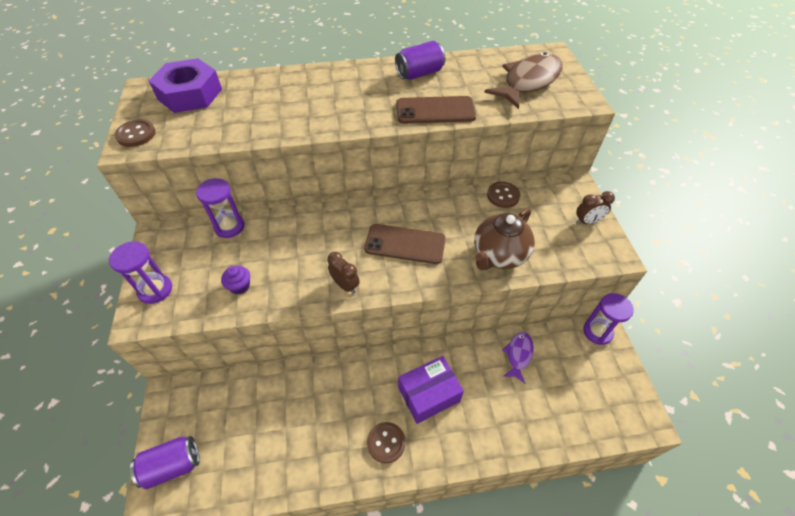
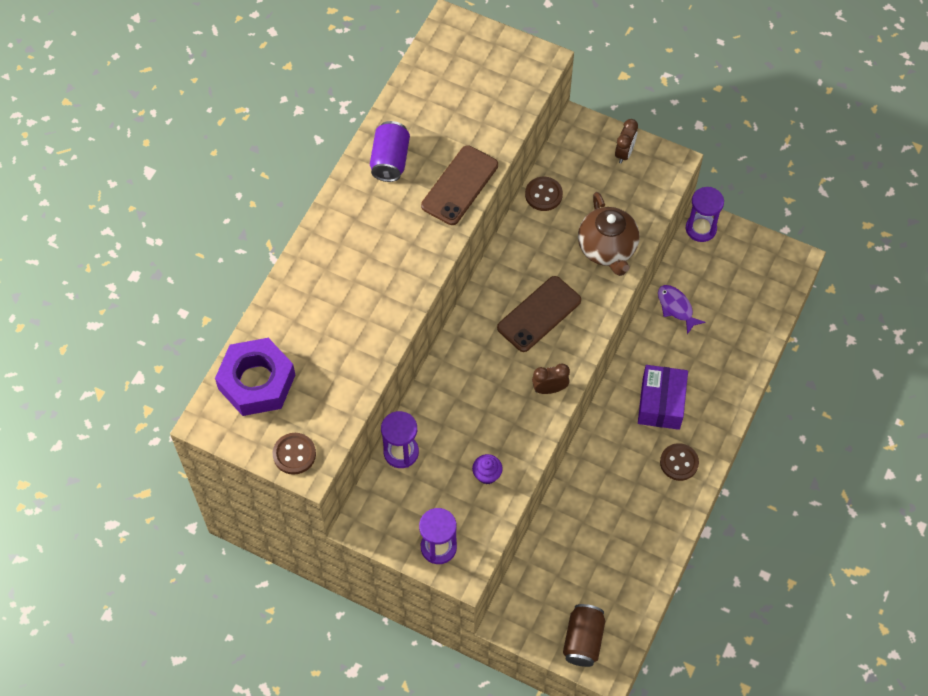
camera: 55 degrees left, 10 degrees up
(172, 465) = (583, 640): purple can -> brown can
(528, 81) = (478, 80): brown fish -> none

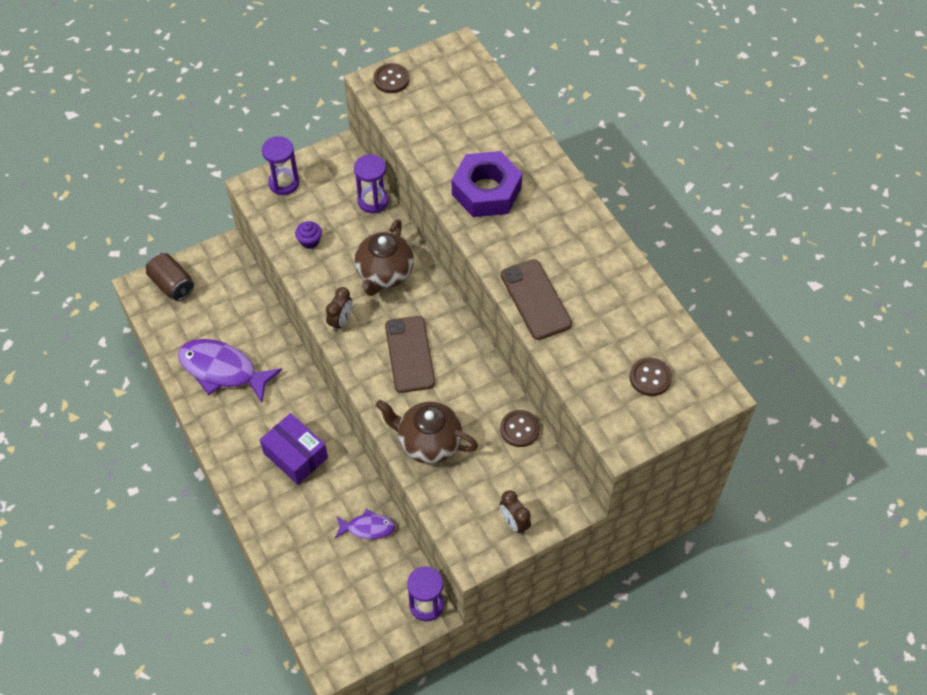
camera: 125 degrees right, 5 degrees down
(257, 382) = (466, 87): purple nut -> purple nut (486, 191)
(390, 160) = (599, 266): purple can -> none
(474, 387) = (384, 274): none -> brown teapot
(632, 522) = (223, 370): none -> purple fish
(679, 462) = (238, 433): brown button -> brown button (650, 378)

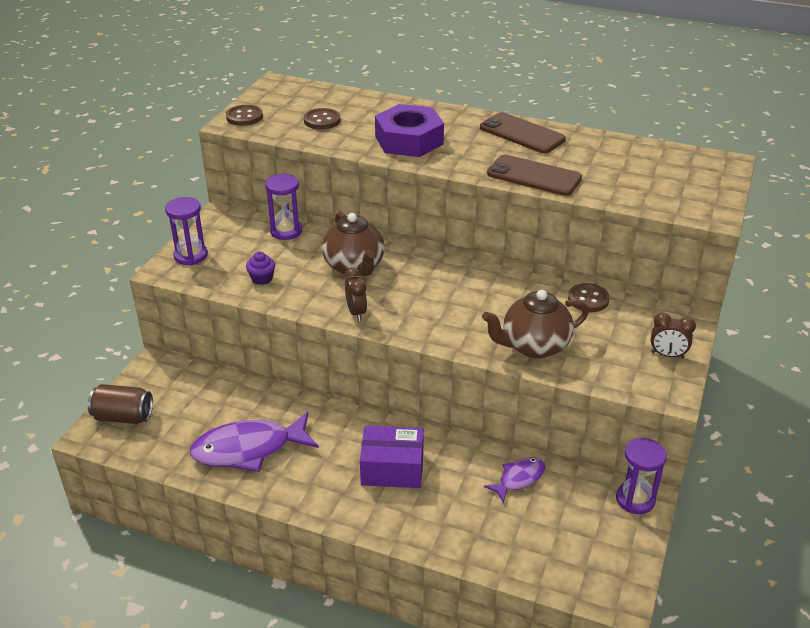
camera: 40 degrees left, 20 degrees down
(409, 354) = (442, 302): brown phone -> brown phone (522, 134)
(650, 378) = (674, 176): brown button -> brown button (322, 120)

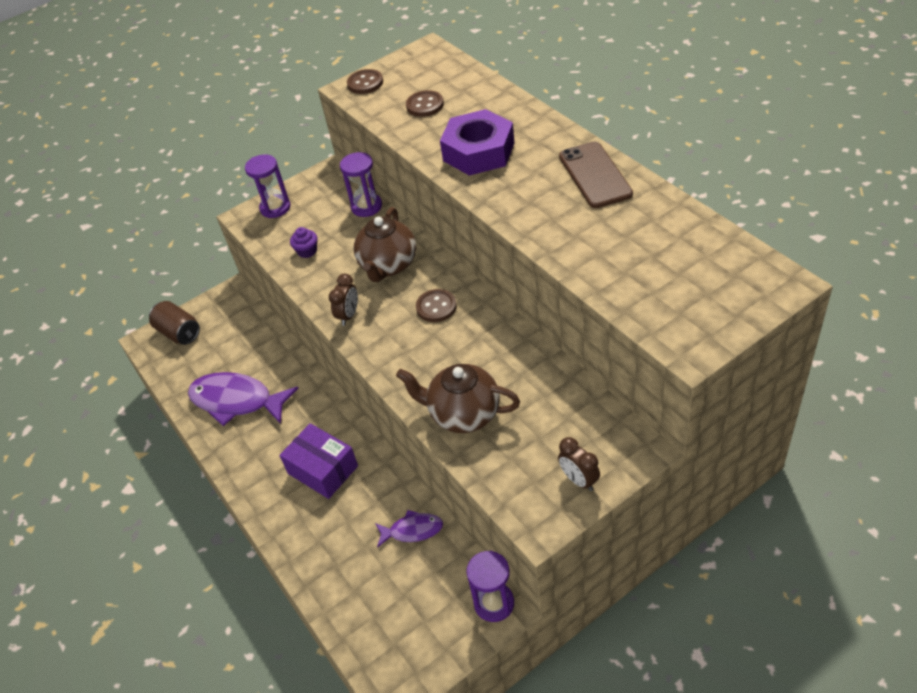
camera: 40 degrees right, 10 degrees up
(534, 176) = (553, 234): brown phone -> none
(588, 299) = (562, 383): brown button -> brown button (436, 307)

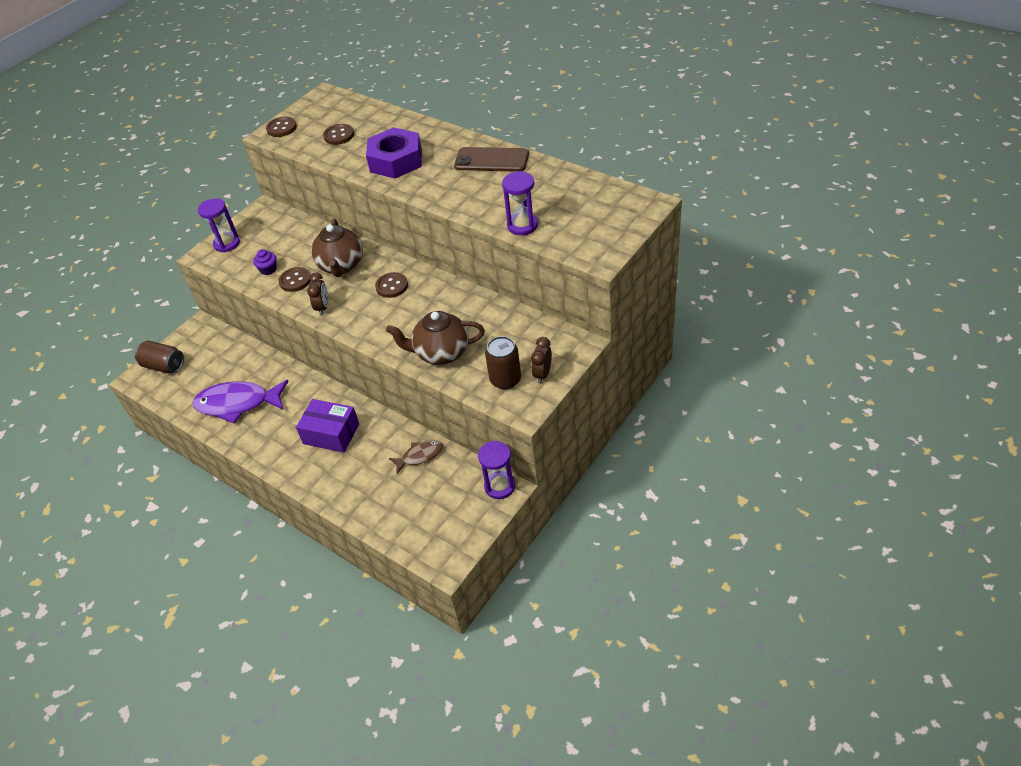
camera: 20 degrees left, 0 degrees up
(331, 272) = (295, 280): none -> brown button
(366, 206) = (306, 227): purple hourglass -> purple hourglass (522, 225)
(412, 530) = (420, 456): purple fish -> brown fish
(529, 474) = (505, 380): none -> brown can
(579, 480) = (542, 374): brown clock -> brown clock turned 75 degrees clockwise
(594, 175) = (491, 160): brown phone -> brown phone turned 45 degrees counterclockwise

